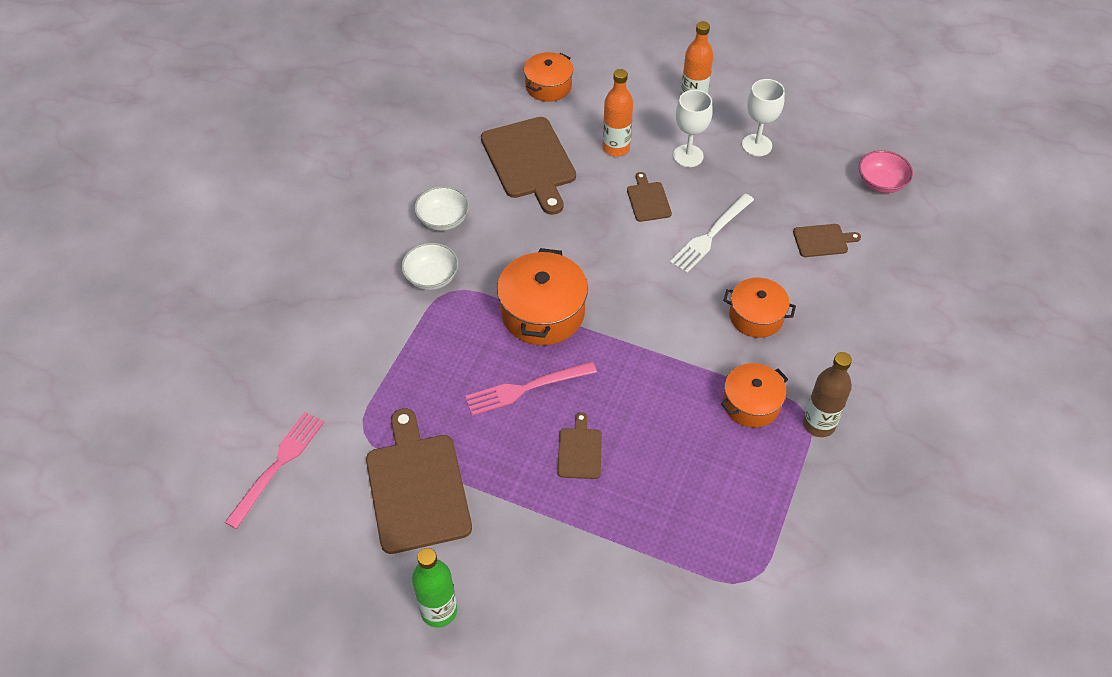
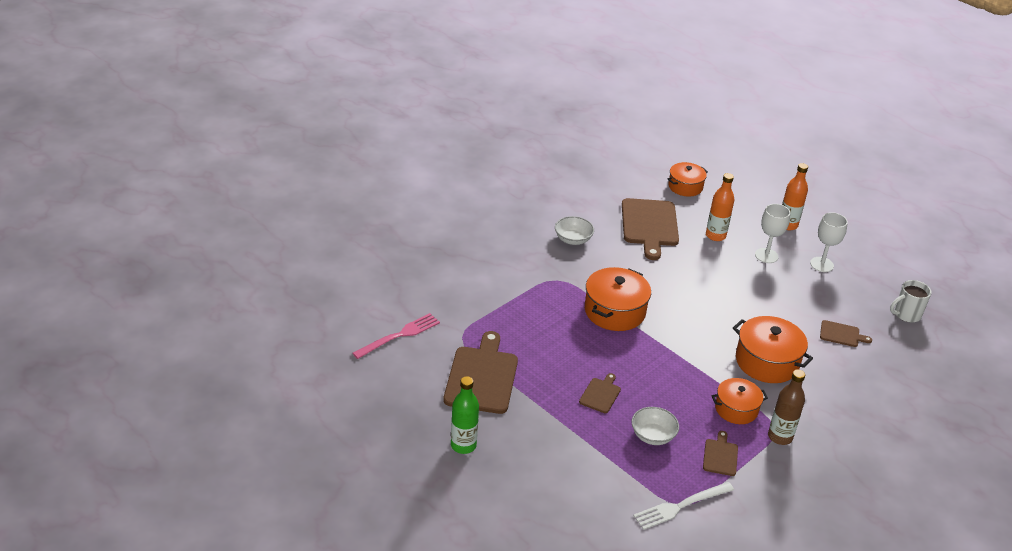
camera: 20 degrees right, 15 degrees down
(431, 277) = (549, 268): white bowl -> white bowl (653, 436)
(525, 389) = (580, 349): pink fork -> none
(648, 200) = (723, 272): brown cutting board -> brown cutting board (720, 456)
(710, 236) = (758, 306): white fork -> white fork (680, 506)
(756, 316) = (767, 362): orange pot -> orange pot, size x1.54
(881, 183) = (906, 315): pink bowl -> white mug

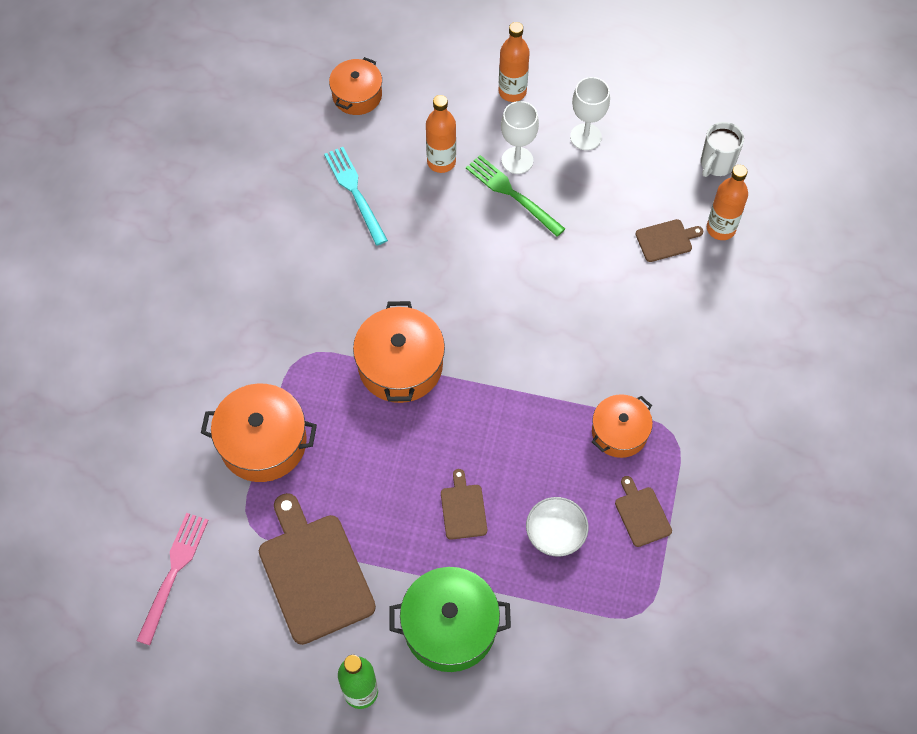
camera: 30 degrees left, 25 degrees up
(545, 444) = (450, 627): none -> green pot
(573, 239) = (278, 274): white bowl -> none
(649, 225) = (354, 191): brown cutting board -> turquoise fork
(680, 506) = (642, 617): white fork -> none
(750, 268) = (511, 193): none -> green fork
(767, 362) = (611, 336): orange pot -> orange pot (263, 442)
(780, 437) = (686, 443): brown bottle -> none
(886, 346) = (721, 228): none -> orange bottle

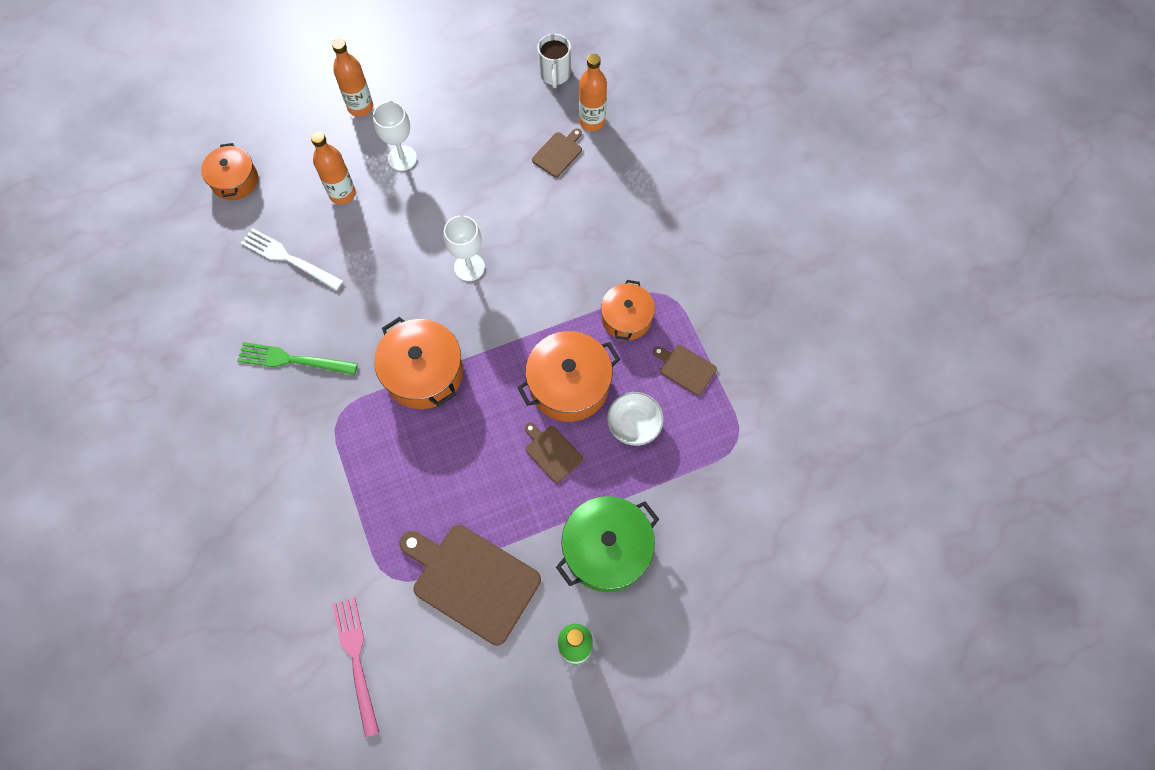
camera: 35 degrees left, 5 degrees up
(263, 442) = (356, 505): orange pot -> orange pot (569, 385)
(354, 191) = (287, 258): turquoise fork -> white fork
(511, 193) = (415, 186): green fork -> green fork (291, 360)
(585, 137) = (442, 110): white goblet -> white goblet (469, 267)

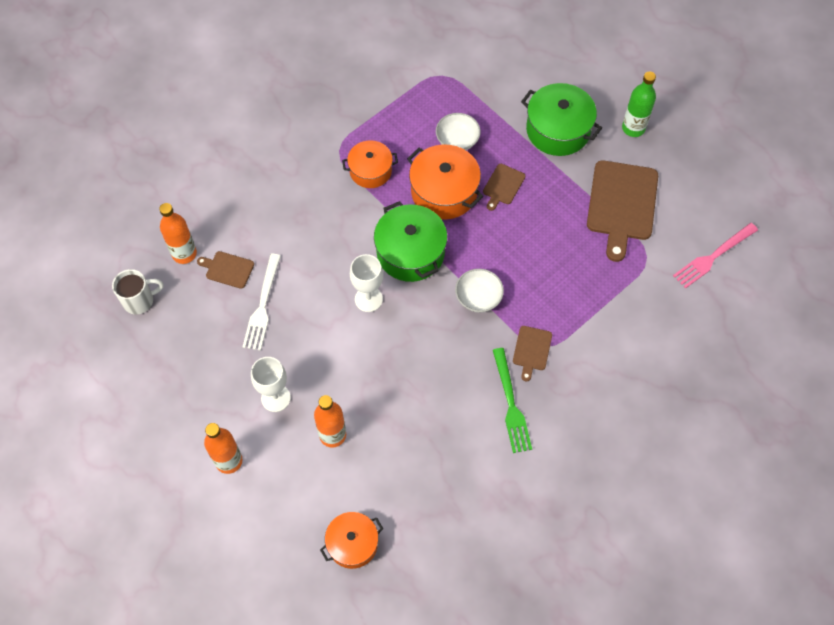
camera: 110 degrees left, 5 degrees down
(287, 258) = (417, 453): white fork -> white fork (262, 306)
(423, 373) = (478, 297): orange pot -> white bowl
(506, 324) = (410, 252): none -> green pot
(685, 368) = (397, 120): brown cutting board -> brown cutting board (531, 350)

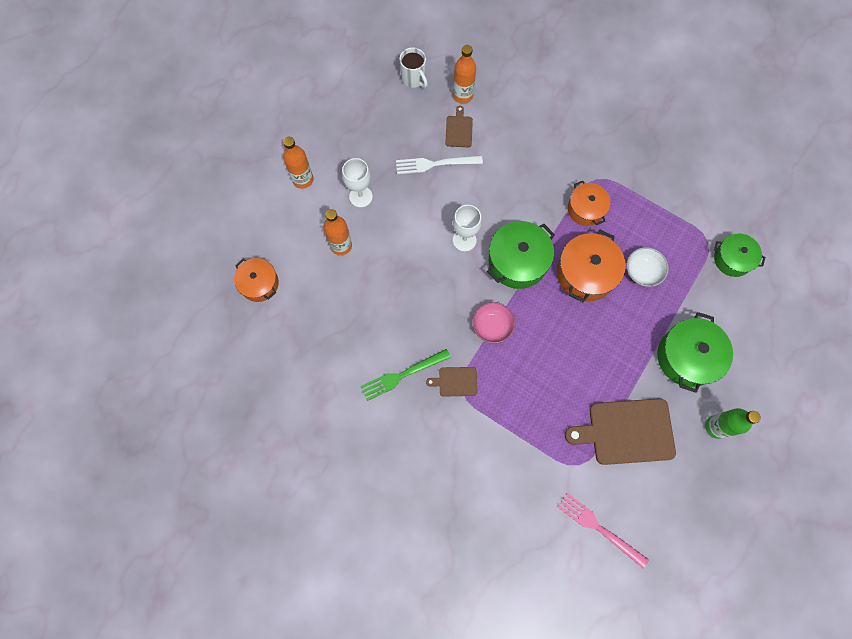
camera: 75 degrees right, 10 degrees up
(467, 61) = (732, 259): none -> green pot
(478, 297) = (492, 326): white bowl -> pink bowl
(503, 186) = (609, 321): brown cutting board -> none

